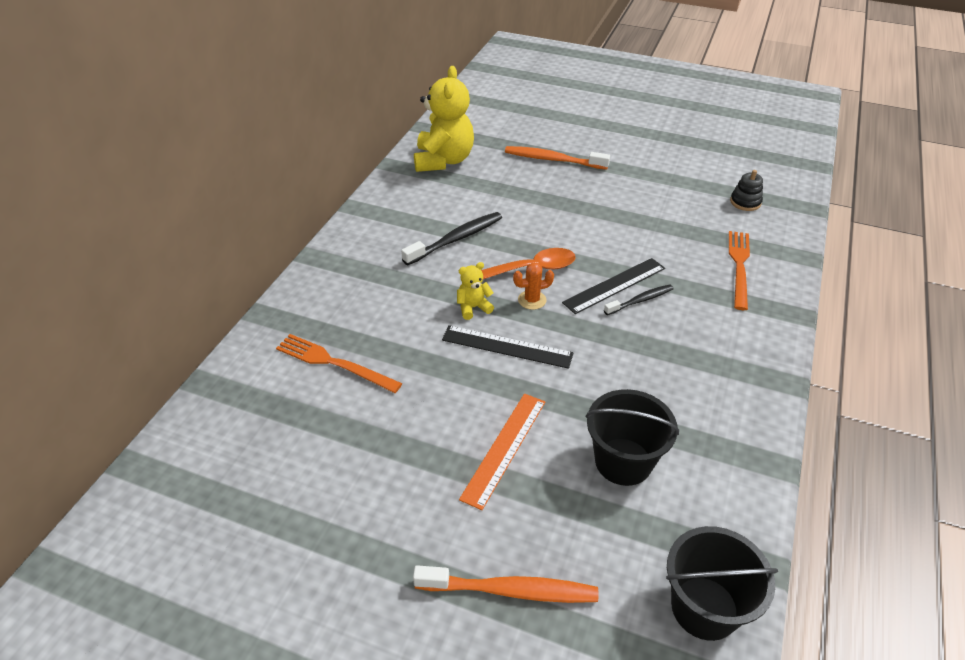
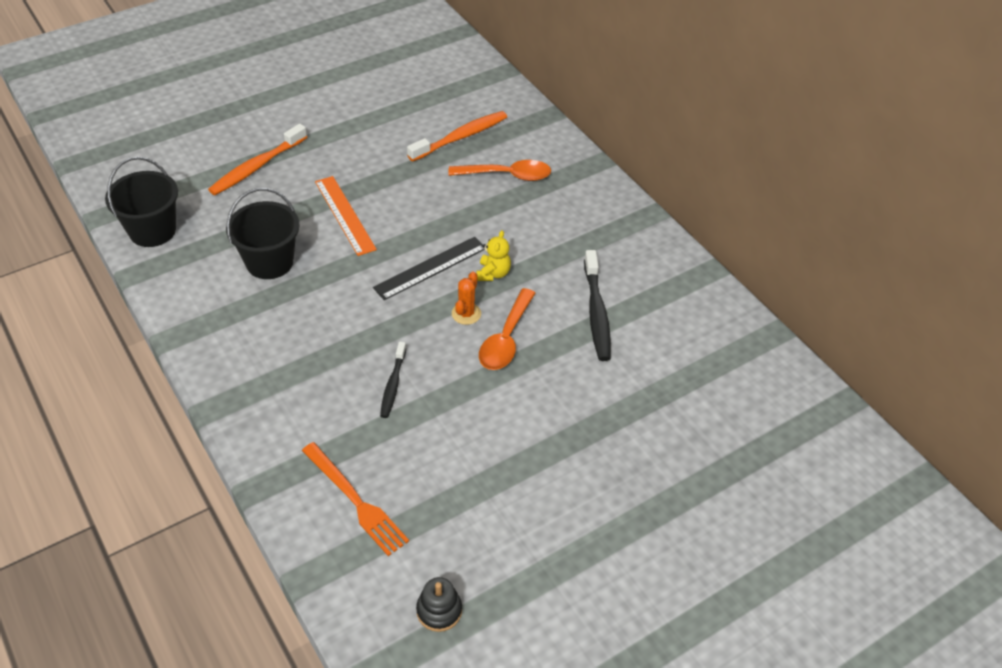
camera: 125 degrees right, 5 degrees up
(334, 363) = (507, 175): orange fork -> orange spoon
(443, 160) = (752, 379): yellow teddy bear -> none
(553, 160) = (680, 481): orange toothbrush -> orange toothbrush (460, 137)
(614, 285) = (428, 381): black ruler -> none

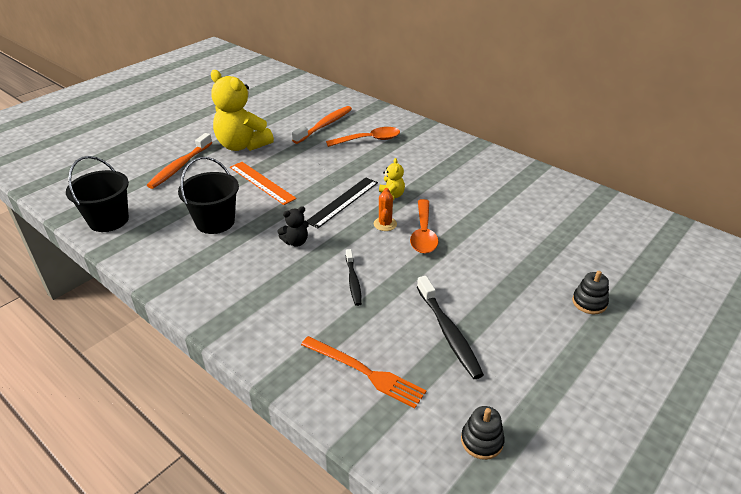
camera: 15 degrees left, 10 degrees down
(343, 149) = (242, 145): none -> yellow teddy bear
(350, 313) = (296, 242): none -> black teddy bear
(596, 312) = (478, 204): black toothbrush -> black toothbrush (448, 332)
(653, 484) = (589, 302): none -> black stacking toy

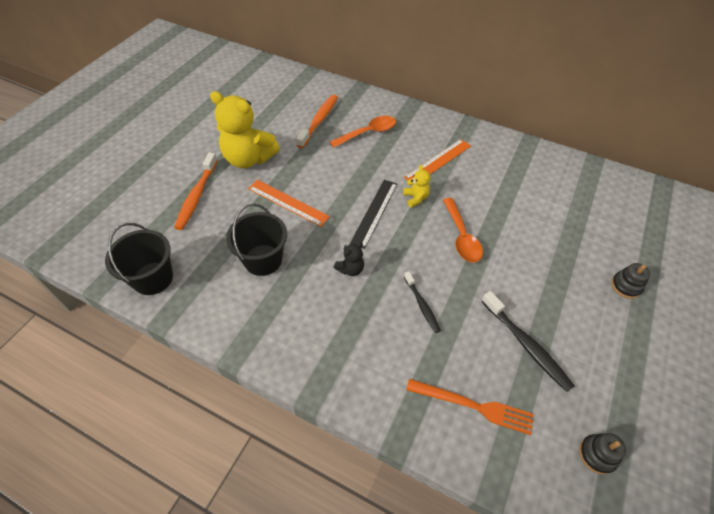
camera: 15 degrees left, 15 degrees up
(385, 224) = (423, 232): orange cactus -> none
(430, 170) = (438, 161): none -> orange ruler

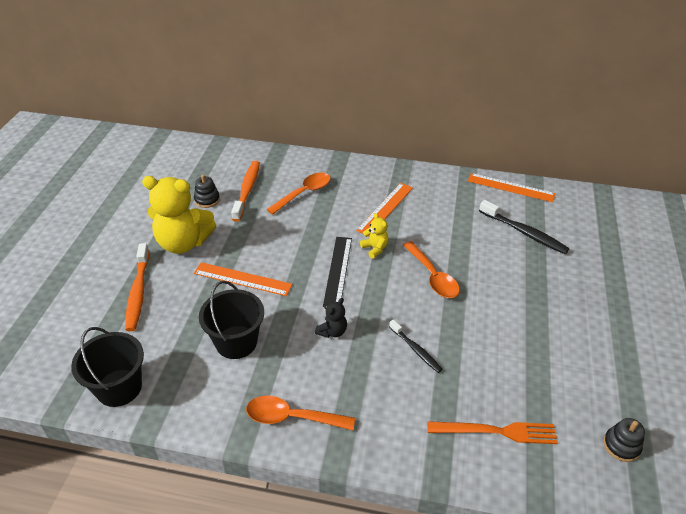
camera: 15 degrees left, 10 degrees down
(288, 342) = (292, 417): none -> orange spoon
(526, 345) = (526, 364): black toothbrush -> black toothbrush (524, 232)
(568, 163) = (511, 187): none -> orange ruler
(626, 286) = (599, 290): black stacking toy -> black stacking toy (207, 200)

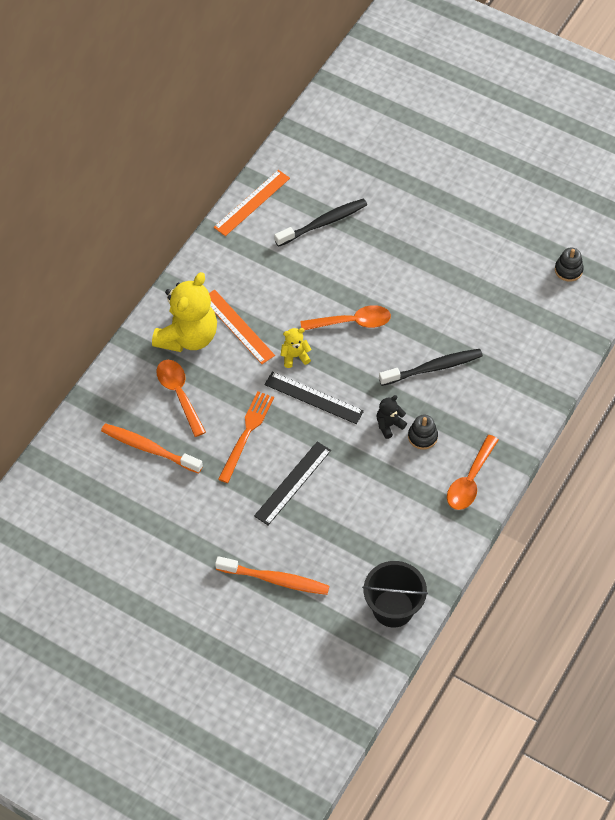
camera: 70 degrees left, 15 degrees up
(183, 243) = (215, 527): yellow teddy bear -> yellow teddy bear (188, 337)
(207, 200) = (149, 492): black stacking toy -> black stacking toy (422, 437)
(236, 342) = (373, 505): black bucket -> none
(242, 279) = (293, 483): orange ruler -> black ruler
(332, 331) = (389, 425): black teddy bear -> black teddy bear turned 90 degrees counterclockwise
(415, 350) = (433, 368): black toothbrush -> black toothbrush, size x1.60
(496, 431) = (530, 343): orange fork -> orange fork (246, 434)

